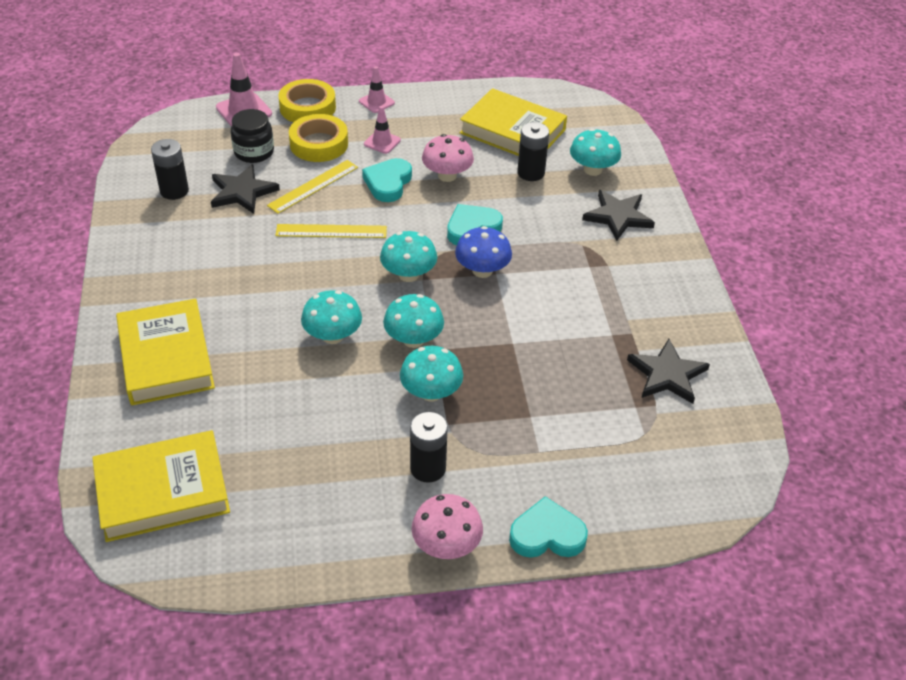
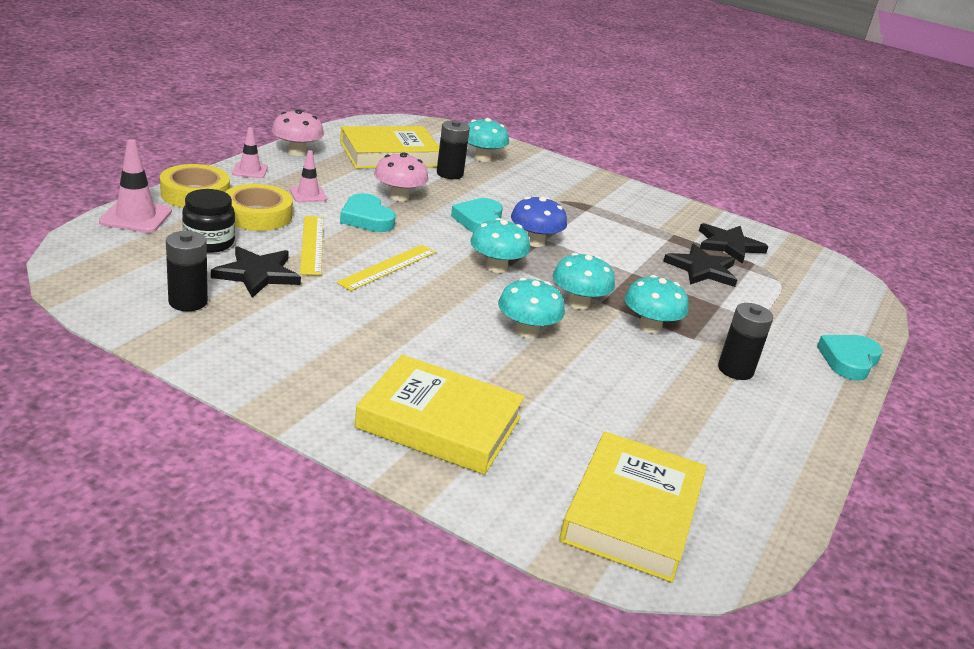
camera: 55 degrees left, 15 degrees down
(446, 545) = (827, 403): pink mushroom -> pink mushroom (297, 152)
(618, 216) = (546, 177): black star -> black star (702, 269)

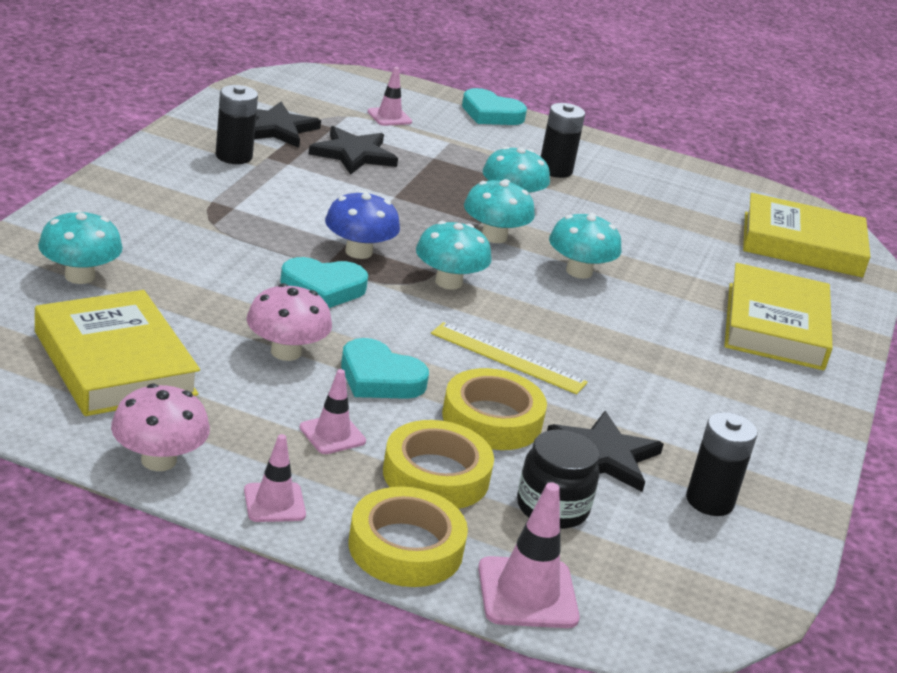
camera: 100 degrees left, 0 degrees up
(312, 244) = (492, 419): yellow ruler -> yellow tape
(366, 218) = (379, 378): turquoise heart -> turquoise heart turned 75 degrees clockwise
(449, 174) = (167, 307): black battery -> black battery (234, 156)
(793, 300) = (389, 117): none -> pink traffic cone

